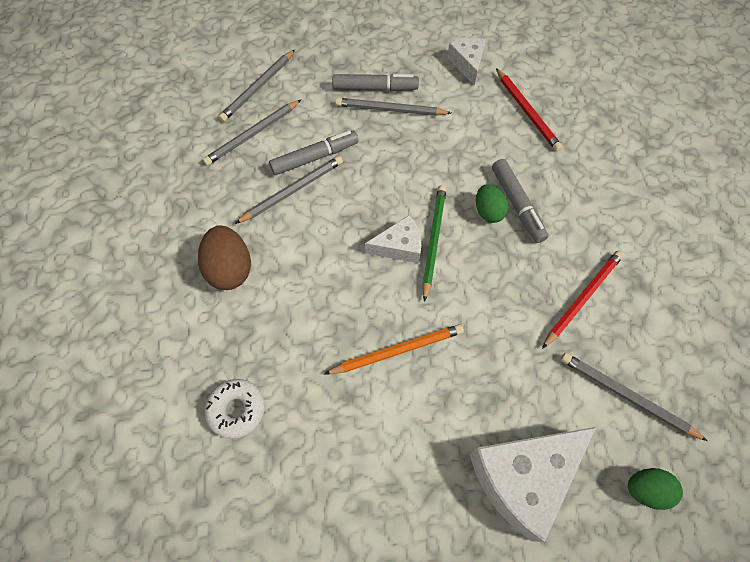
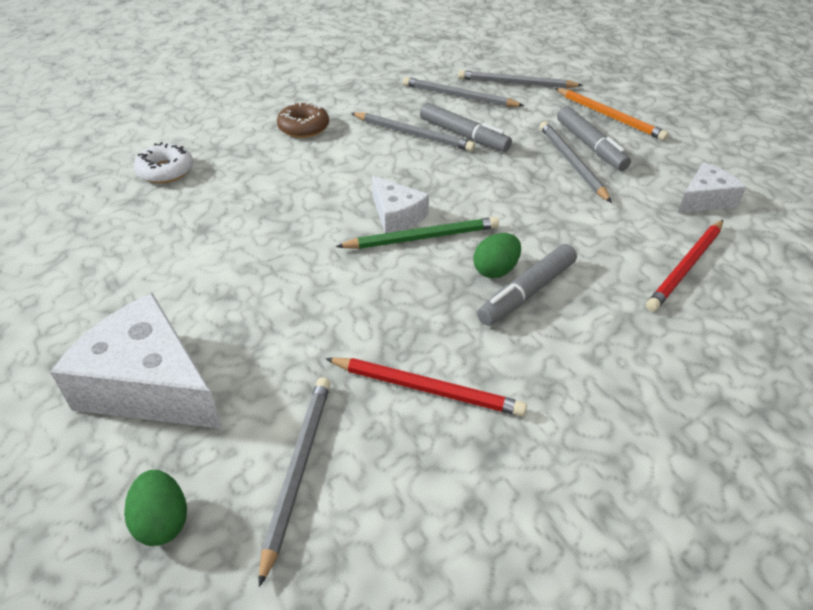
camera: 65 degrees right, 20 degrees down
(230, 269) = (303, 127): brown egg -> brown donut
(397, 350) = (268, 247): orange pencil -> orange pencil (609, 116)

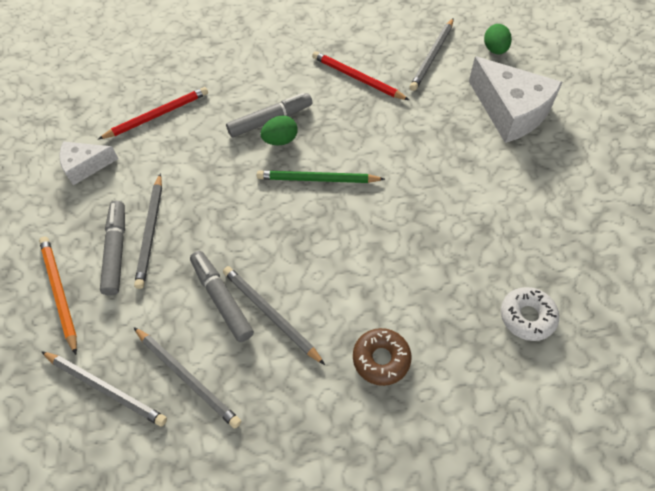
camera: 160 degrees left, 15 degrees up
(396, 215) = (328, 206): white cheese -> none

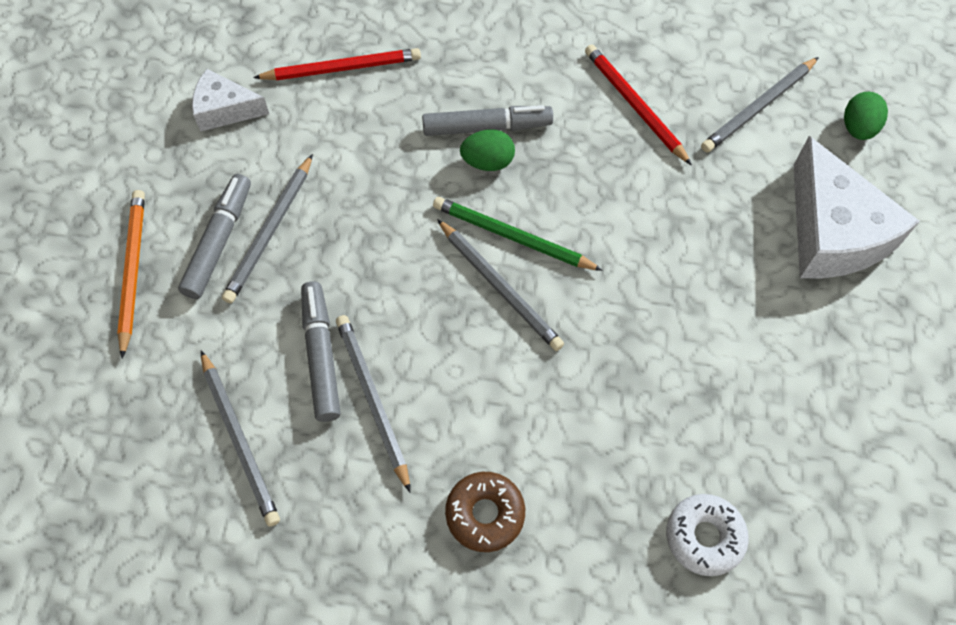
camera: 20 degrees right, 5 degrees up
(106, 388) = (141, 414): grey pencil -> grey pencil (500, 287)

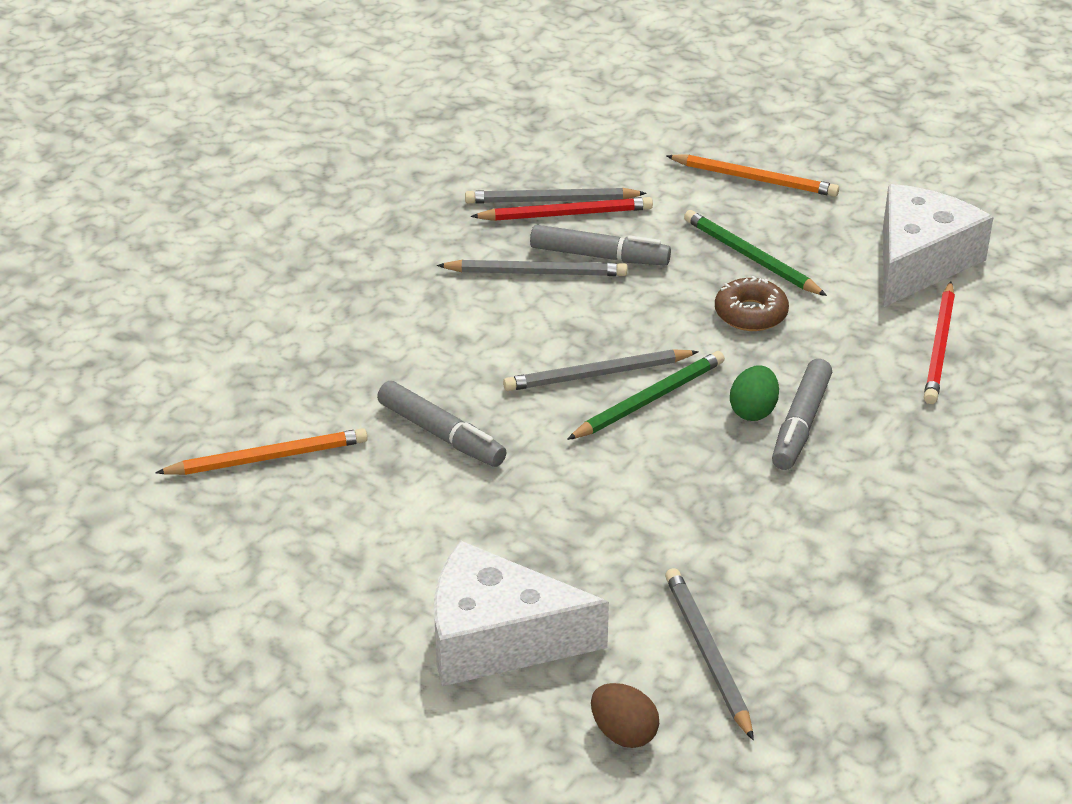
camera: 115 degrees right, 25 degrees down
(219, 241) = (757, 228): grey marker -> grey marker (441, 434)
(225, 110) = (919, 261): white cheese -> white cheese, size x1.79
(270, 231) = (750, 257): grey pencil -> green pencil
(485, 514) = (388, 303): brown donut -> brown donut (750, 314)
(634, 105) = (770, 547): red pencil -> red pencil (566, 214)
(704, 537) = (267, 414): white donut -> none
(758, 502) = (267, 457): none -> orange pencil
(857, 128) = (623, 733): green egg -> brown egg

